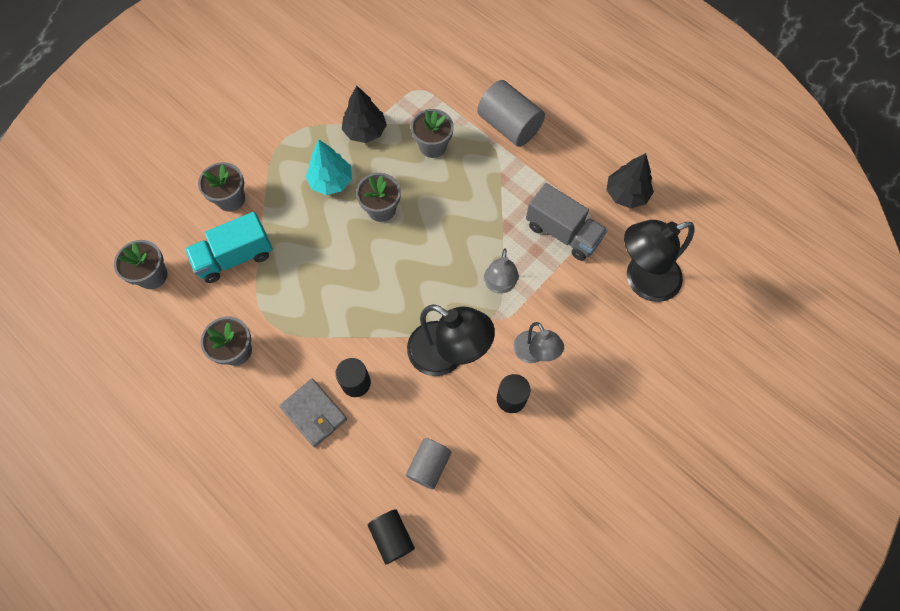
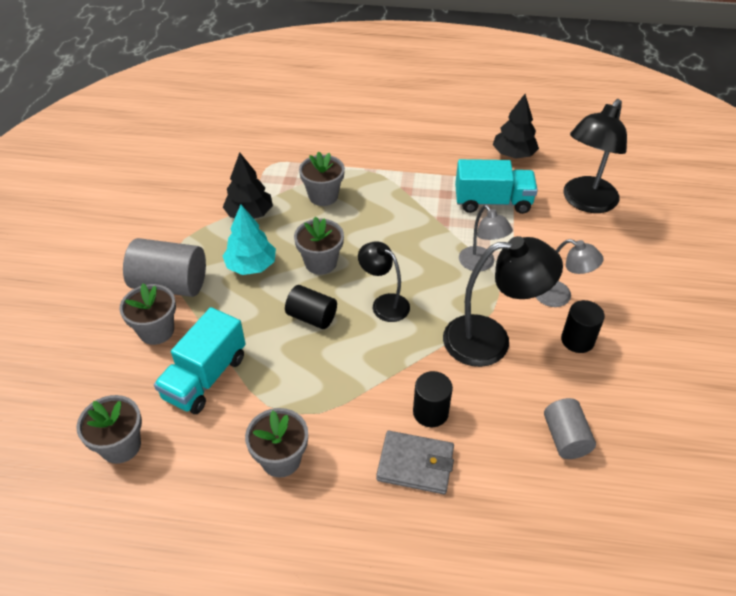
camera: 35 degrees left, 20 degrees down
(392, 537) = (596, 523): black cylinder -> black cylinder (312, 317)
(397, 274) = (384, 304): none -> black lamp
(509, 126) = (375, 154): grey cylinder -> grey cylinder (170, 284)
(562, 232) = (492, 202): grey truck -> turquoise truck

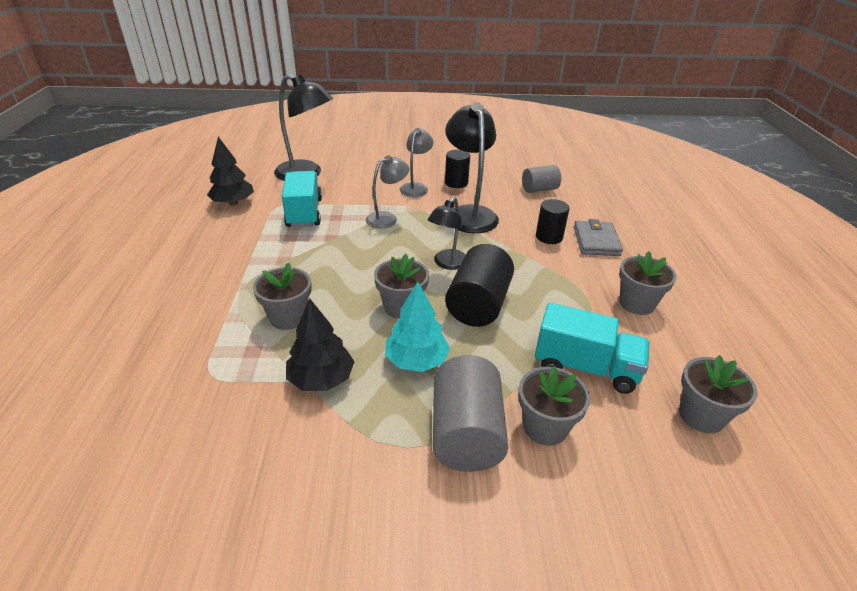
camera: 100 degrees left, 10 degrees down
(312, 317) = (478, 305): black cylinder -> black cylinder, size x1.61

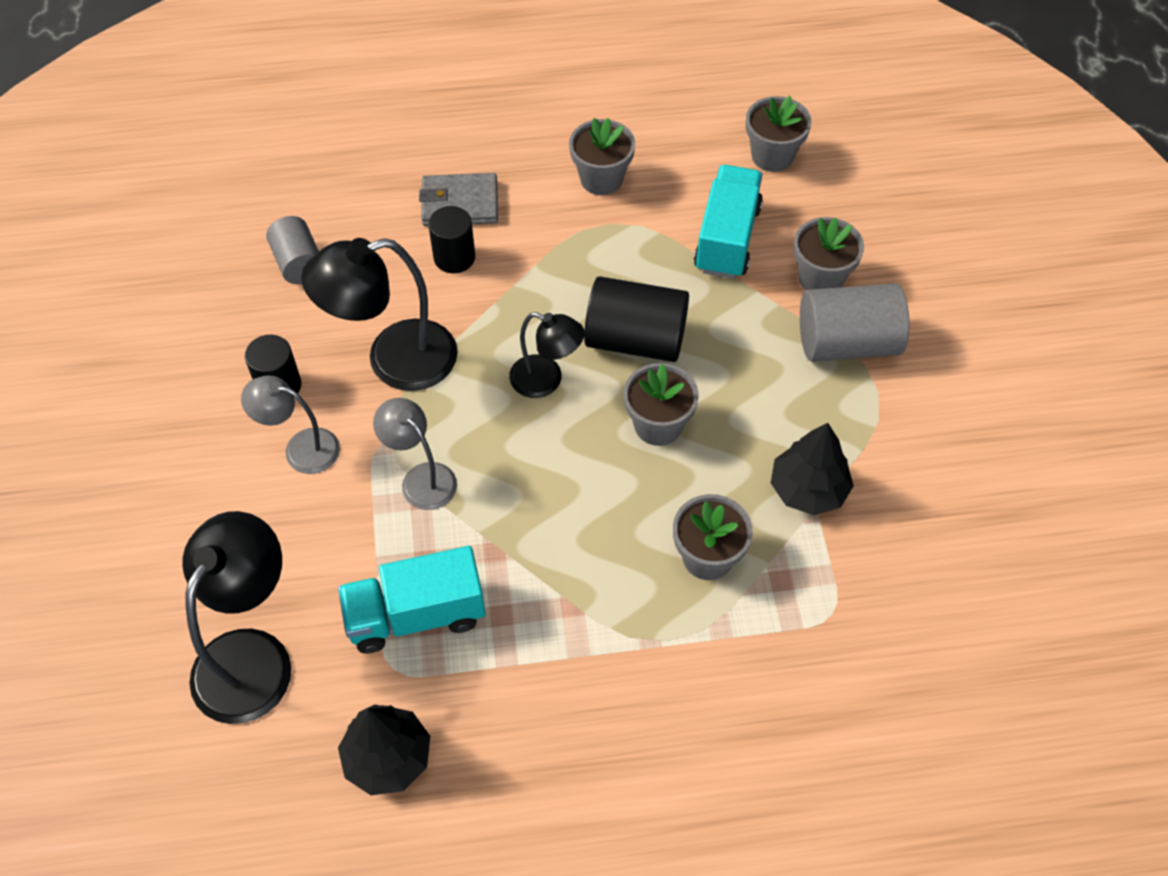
camera: 95 degrees left, 20 degrees up
(416, 360) = (754, 397): turquoise tree -> none

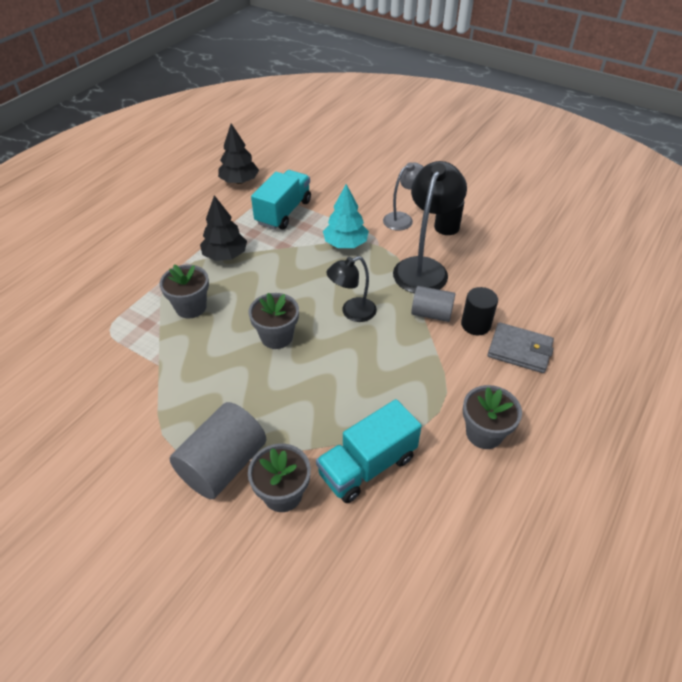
camera: 130 degrees right, 10 degrees down
(252, 655) = (320, 170): black lamp -> none
(298, 263) = (525, 266): grey cylinder -> grey cylinder (431, 314)
(421, 478) = (345, 244): grey lamp -> turquoise tree
(460, 203) = (519, 350): grey wallet -> grey wallet turned 75 degrees clockwise
(635, 340) = (338, 363): black cylinder -> none
(727, 239) = (367, 465): turquoise truck -> turquoise truck turned 90 degrees clockwise
(772, 156) = (419, 562): grey flower pot -> none
(808, 489) = (170, 369): black tree -> black tree (225, 255)

